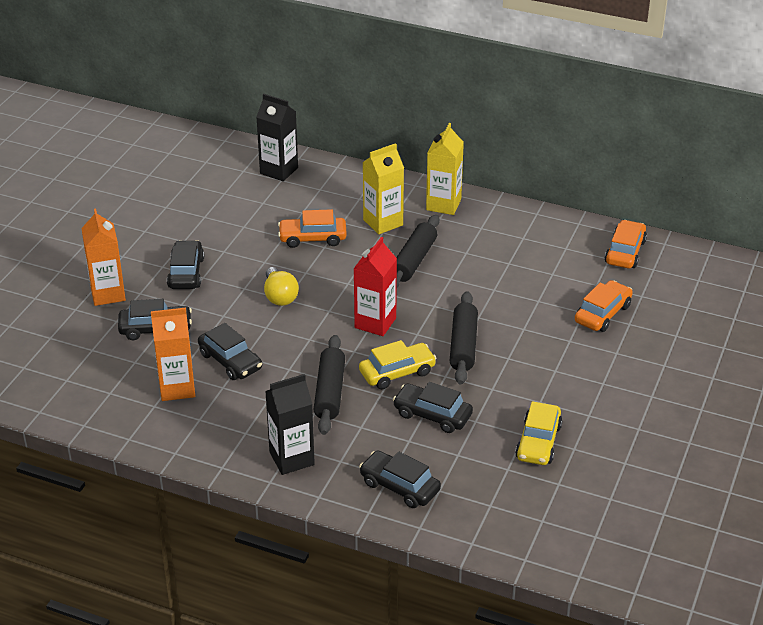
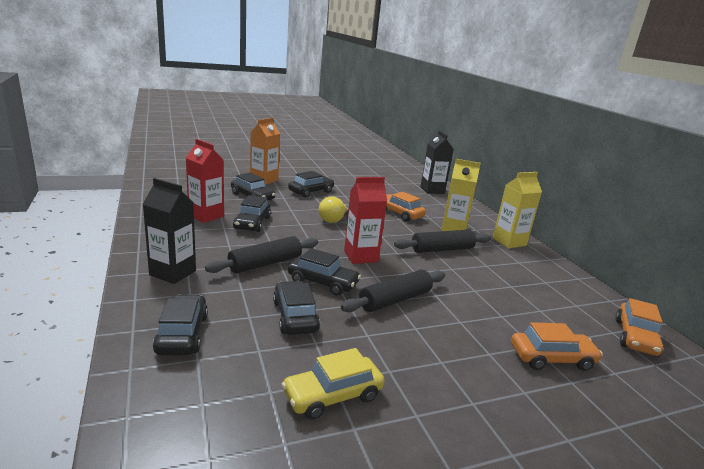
camera: 45 degrees right, 15 degrees down
(177, 388) = (206, 216): orange carton -> red carton
(397, 372) = (323, 282): yellow car -> black car
(625, 252) = (635, 337): orange car -> orange car turned 135 degrees clockwise

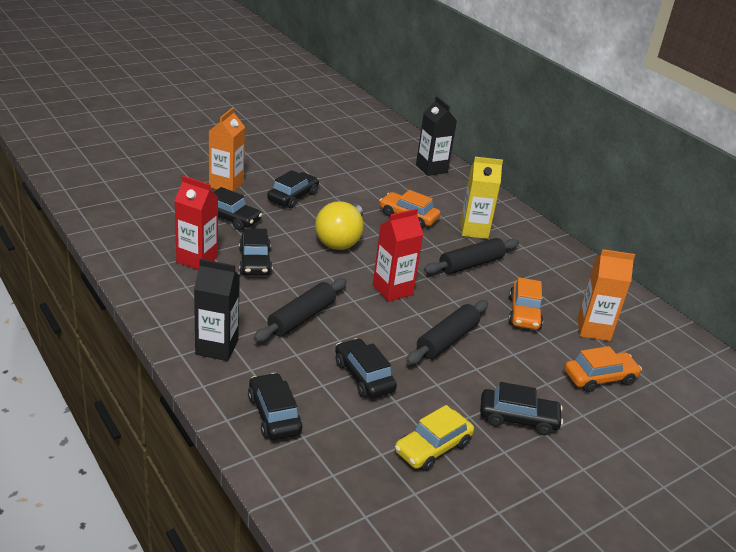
camera: 15 degrees left, 10 degrees up
(323, 282) = (370, 331): black car -> black car (518, 418)
(334, 219) = (341, 240): yellow light bulb -> yellow light bulb, size x1.54
(509, 242) = (536, 240): yellow carton -> none
(552, 314) = (593, 329): none -> orange carton
(635, 337) = (667, 342): orange car -> orange car (524, 313)

